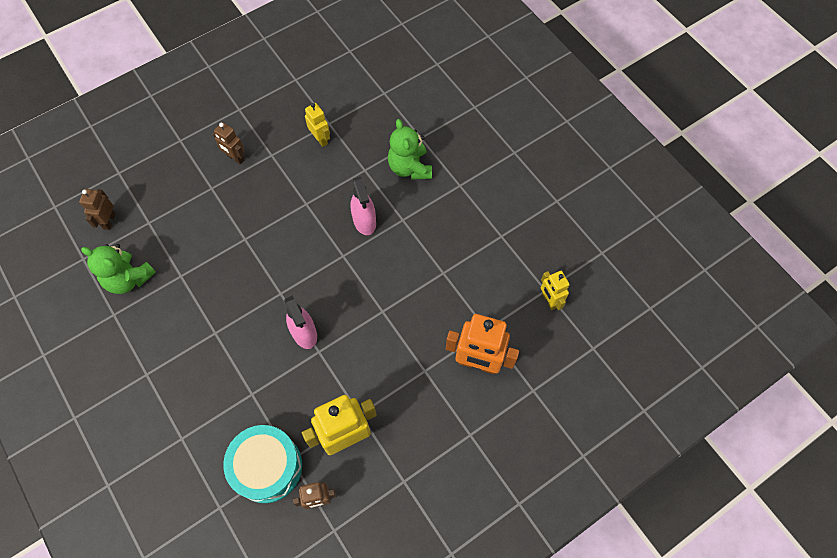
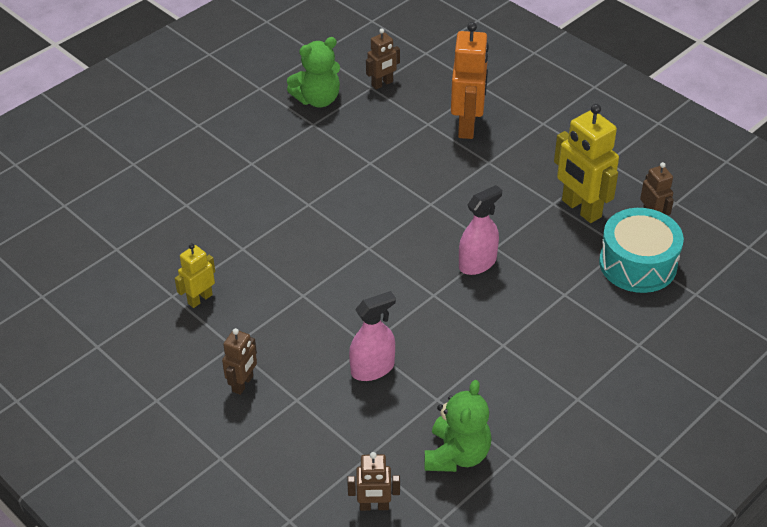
camera: 100 degrees left, 20 degrees down
(364, 221) = (317, 236): pink spray bottle -> pink spray bottle (372, 368)
(410, 168) = (233, 208): green teddy bear -> green teddy bear (318, 99)
(549, 300) = (382, 84): yellow robot -> brown robot

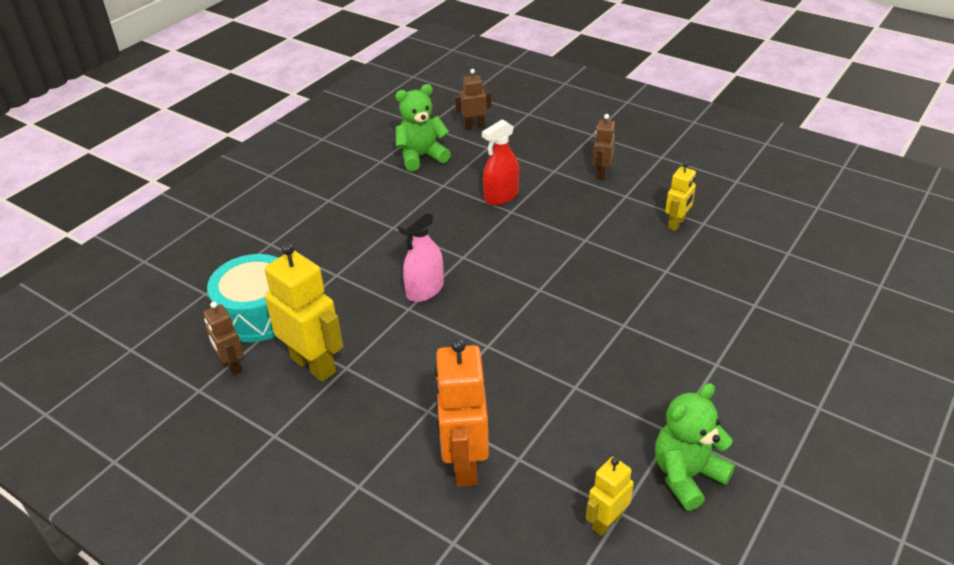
camera: 170 degrees right, 5 degrees down
(372, 368) = (501, 196): pink spray bottle -> red spray bottle
(382, 84) = (606, 522): brown robot -> yellow robot
(457, 455) = (421, 157): green teddy bear -> green teddy bear turned 60 degrees clockwise

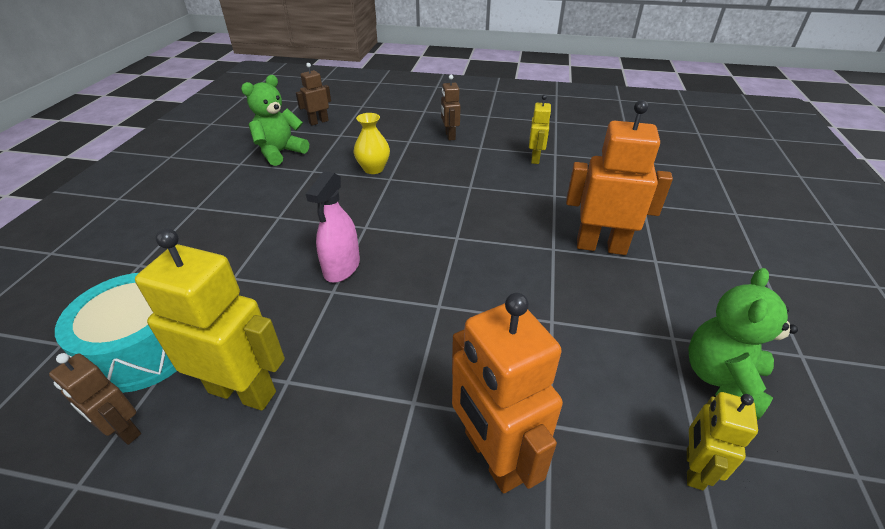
camera: 25 degrees left, 0 degrees up
(501, 196) = (373, 169): red spray bottle -> yellow vase
(672, 335) = (601, 246): none -> orange robot

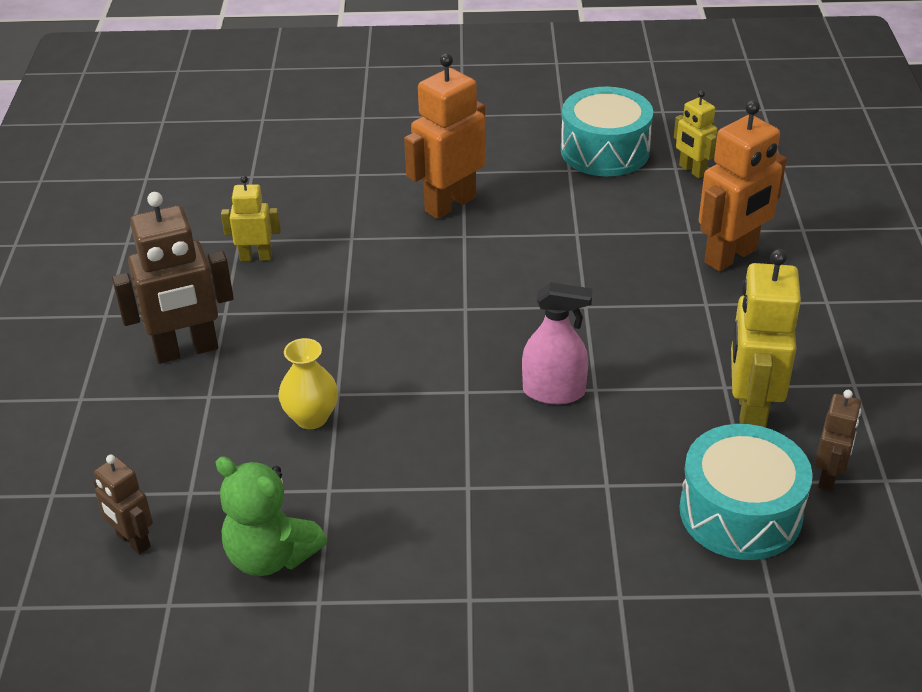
camera: 100 degrees left, 0 degrees up
(450, 136) = (186, 350): brown robot -> brown robot, size x1.80
(601, 246) = (450, 204): orange robot -> orange robot turned 45 degrees clockwise
(693, 468) = (692, 170): yellow robot -> yellow robot turned 45 degrees clockwise
(722, 379) = (605, 151): green teddy bear -> turquoise drum

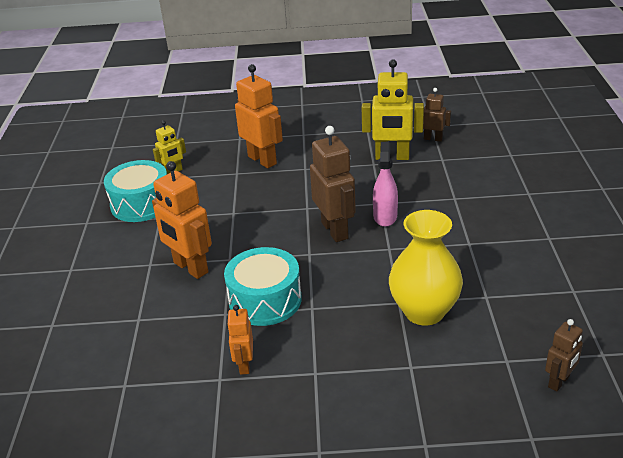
camera: 90 degrees left, 5 degrees down
(186, 350) = (362, 388): brown robot -> brown robot (335, 230)
(256, 257) = (244, 365): yellow robot -> orange robot
(271, 556) = (547, 314): green teddy bear -> none
(311, 417) = (424, 311): yellow vase -> yellow vase, size x1.80
(740, 512) = (463, 161): turquoise drum -> turquoise drum (265, 300)

